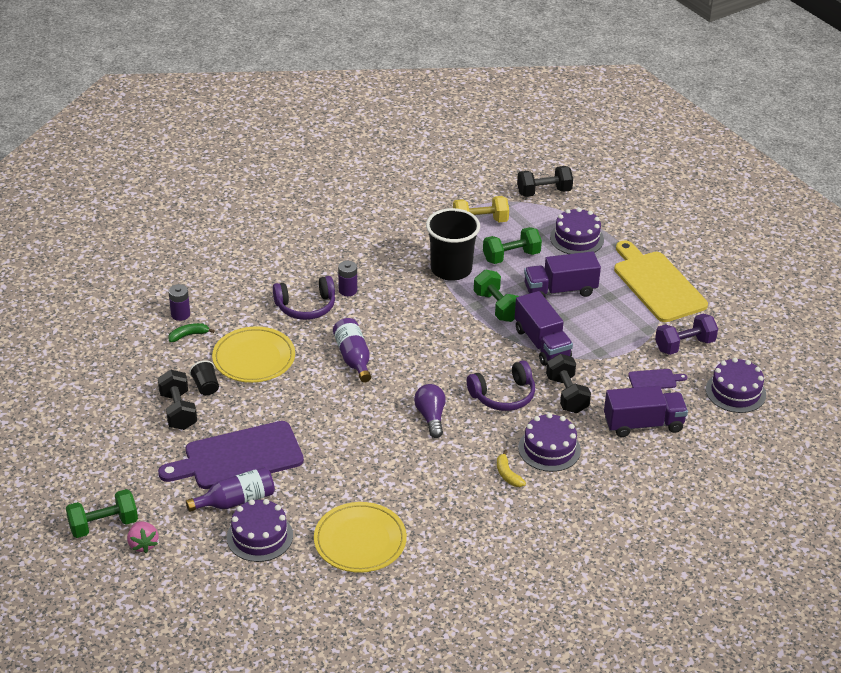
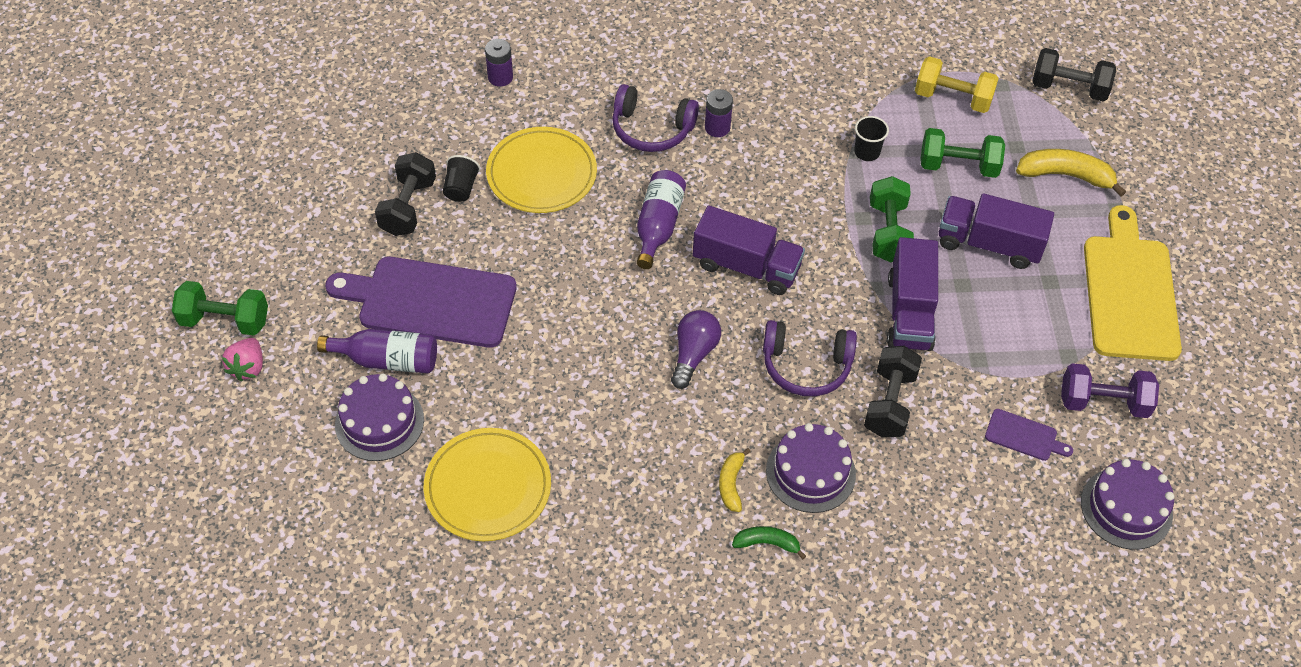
camera: 30 degrees right, 15 degrees up
(188, 335) = (490, 109): green banana -> green banana (767, 543)
(451, 269) = (867, 152): black cup -> black cup, size x0.45
(576, 238) = (1065, 175): purple cake -> yellow banana
(643, 424) = (961, 496): purple truck -> purple truck (746, 266)

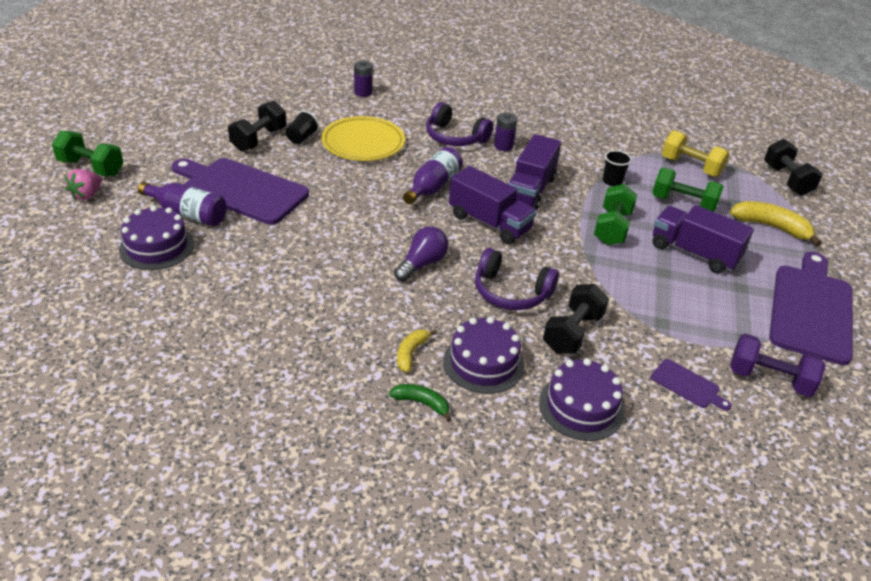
camera: 15 degrees right, 15 degrees down
(488, 487) = (211, 306): yellow plate -> none
(909, 312) = (612, 279): purple truck -> purple truck (530, 190)
(1069, 88) = (786, 180): black dumbbell -> black dumbbell turned 45 degrees clockwise
(1126, 508) = (774, 465): purple cake -> purple cake (581, 407)
(1129, 291) = (811, 309): yellow cutting board -> purple cutting board

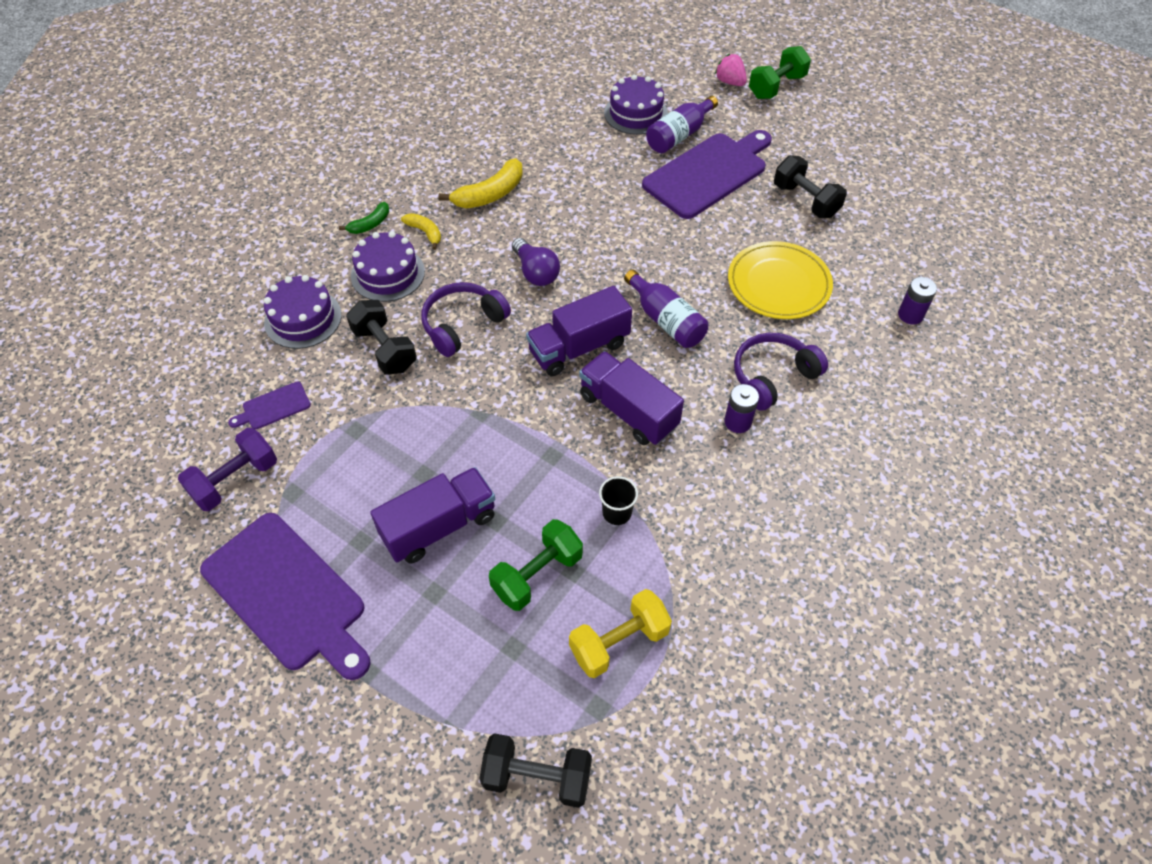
camera: 115 degrees right, 15 degrees up
(302, 138) = (801, 234): black cup -> none
(612, 228) = (521, 462): green dumbbell -> none
(771, 227) = (442, 661): yellow banana -> yellow banana (490, 194)

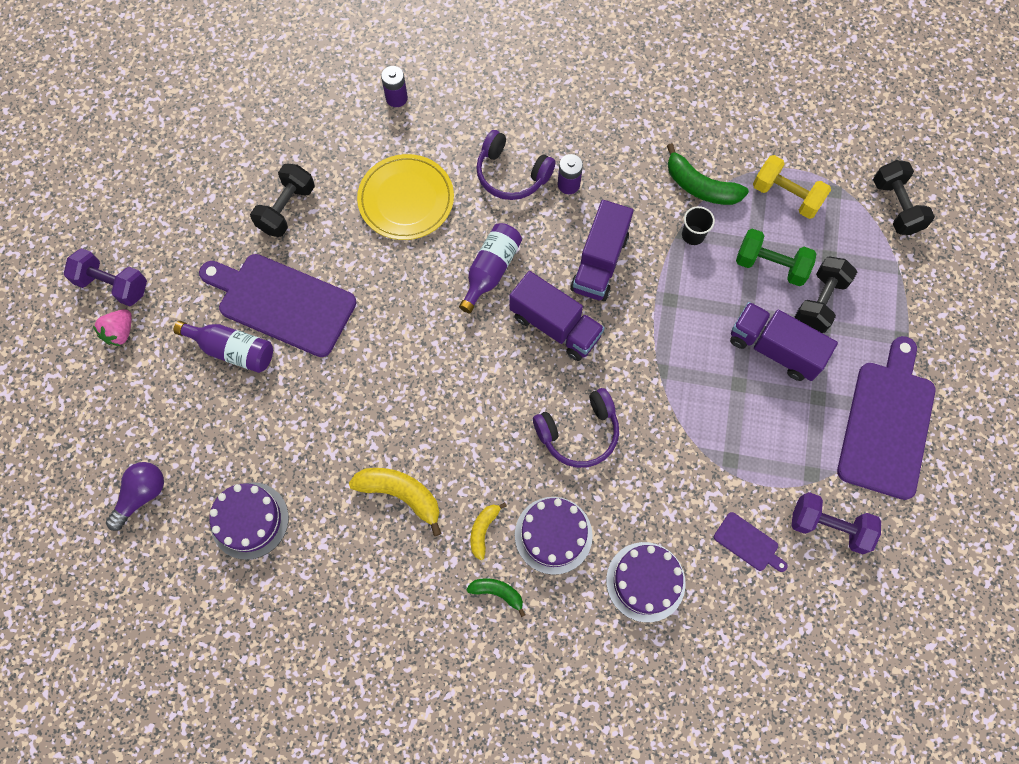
camera: 115 degrees left, 15 degrees up
(385, 349) = (640, 485): black dumbbell -> black dumbbell (819, 302)
(462, 325) = (579, 433): purple headphones -> purple headphones turned 45 degrees counterclockwise
(535, 272) = (486, 401): purple light bulb -> purple light bulb (142, 495)
(636, 113) = (212, 406): purple cake -> purple cake (249, 520)
(676, 550) = (700, 186): none -> green banana
(776, 87) = (113, 285): green dumbbell -> purple dumbbell

